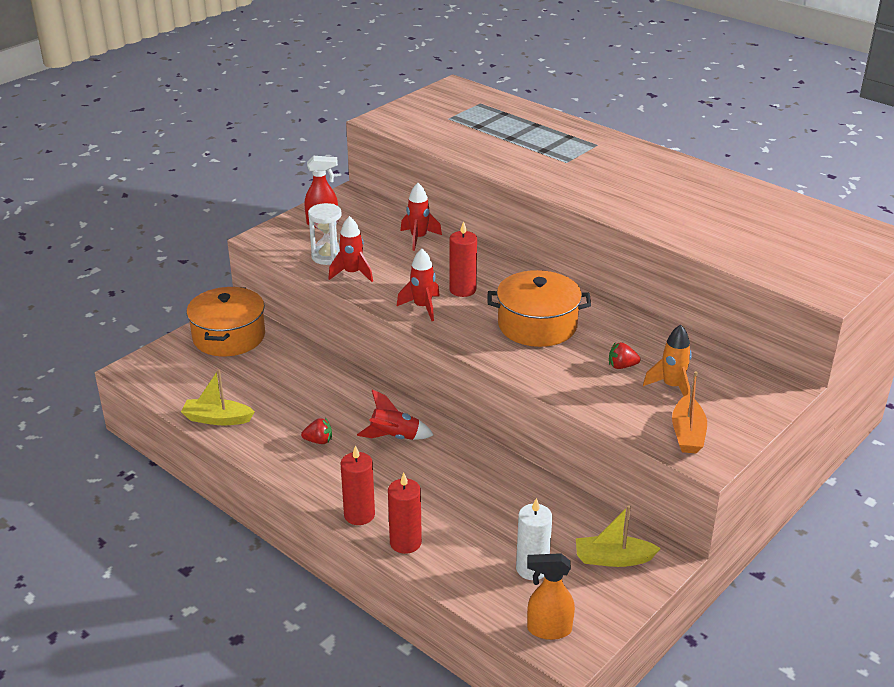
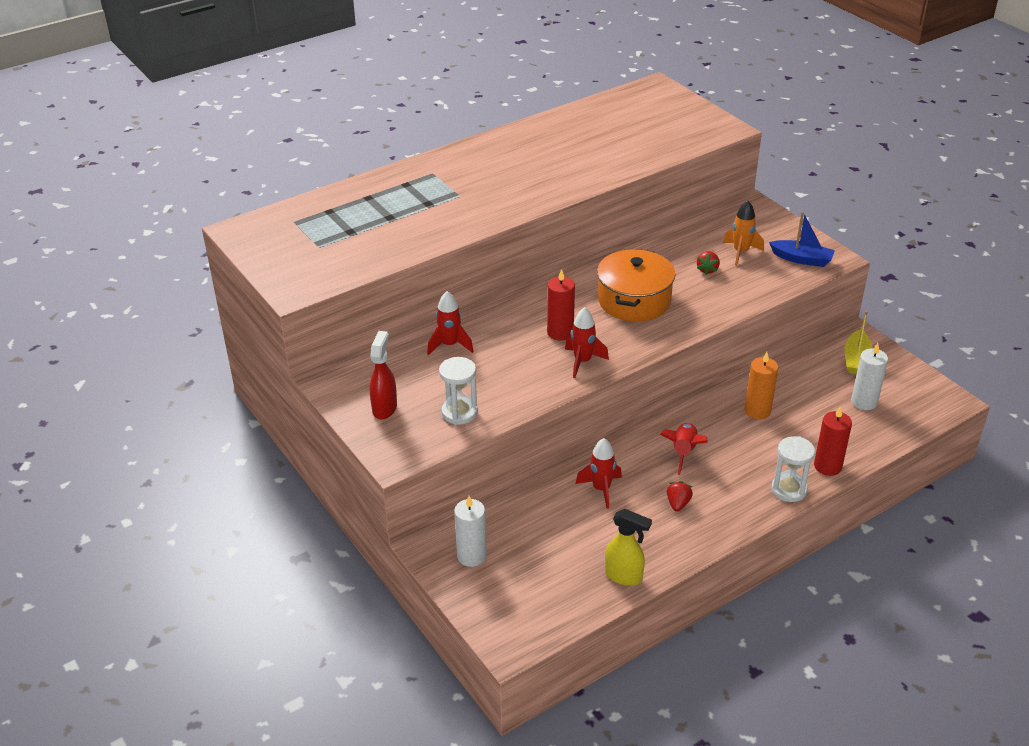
camera: 75 degrees left, 5 degrees up
(217, 419) = (624, 576): yellow boat -> yellow spray bottle
(229, 336) = (471, 556): orange pot -> white candle
(352, 273) = (502, 399): red rocket -> red rocket (601, 489)
(359, 515) = (789, 489): red candle -> white hourglass
(480, 483) = (757, 411): none -> orange candle
(548, 629) = (929, 406): orange spray bottle -> none
(687, 433) = (801, 259): orange boat -> blue boat

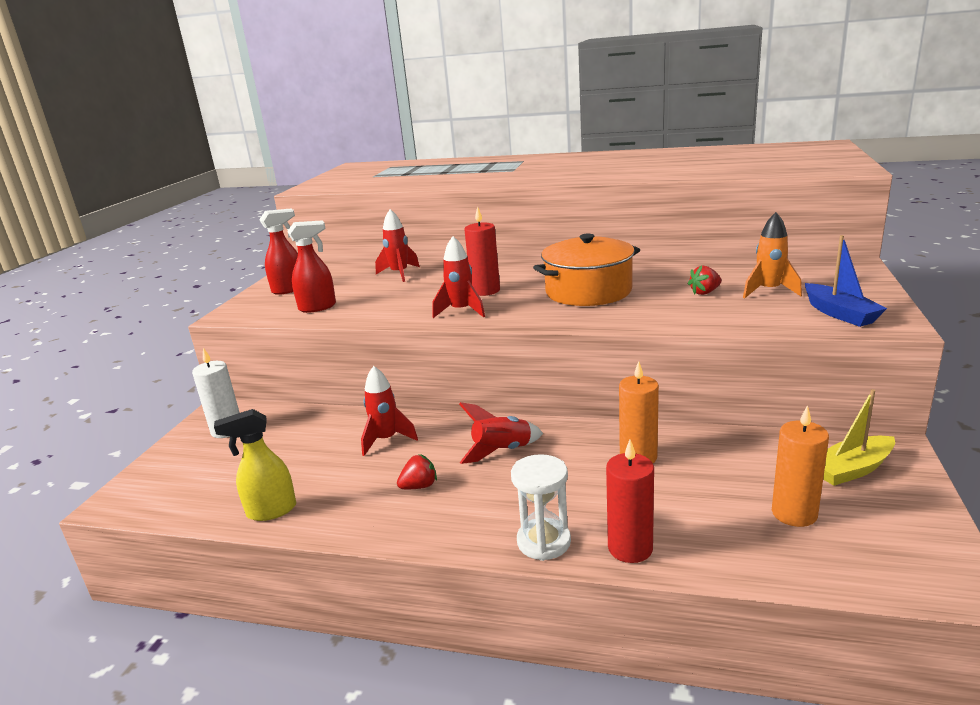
camera: 50 degrees right, 15 degrees down
(459, 412) = (318, 307): white hourglass -> red spray bottle
(624, 576) = (271, 511): yellow spray bottle -> yellow spray bottle turned 90 degrees clockwise
(864, 402) = (794, 513): white candle -> orange candle

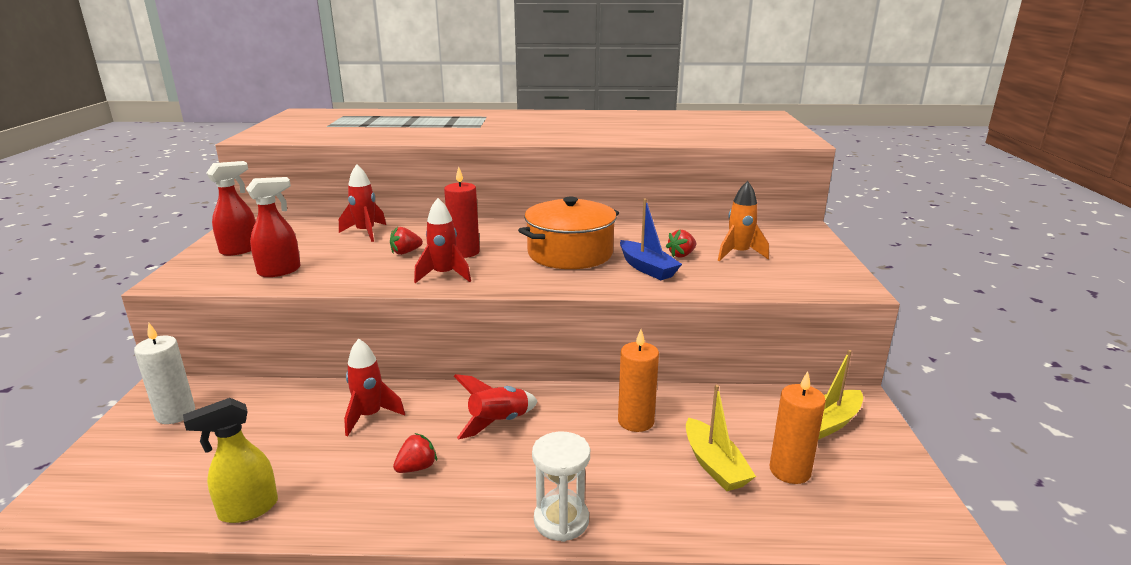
camera: 15 degrees left, 0 degrees up
(431, 291) = (405, 252): none -> red strawberry
(630, 548) = (648, 520): red candle -> none
(711, 502) = (714, 465): none -> yellow boat
(839, 313) = (806, 276): blue boat -> blue boat (647, 268)

